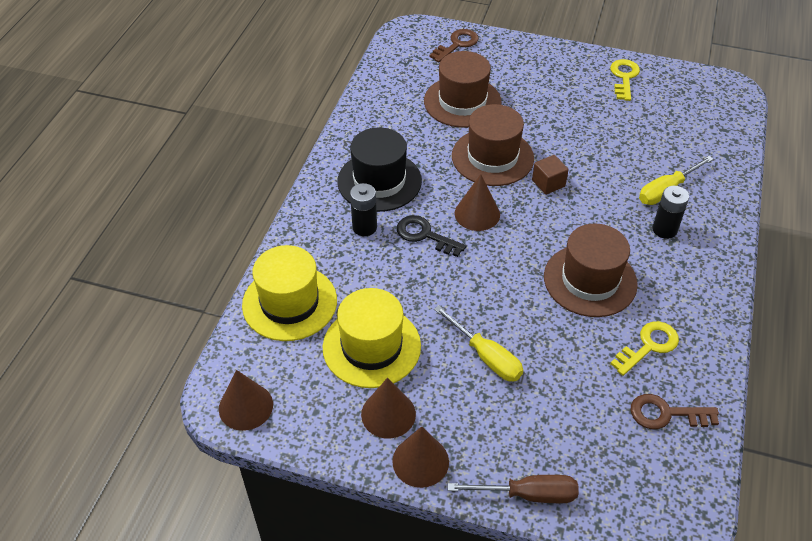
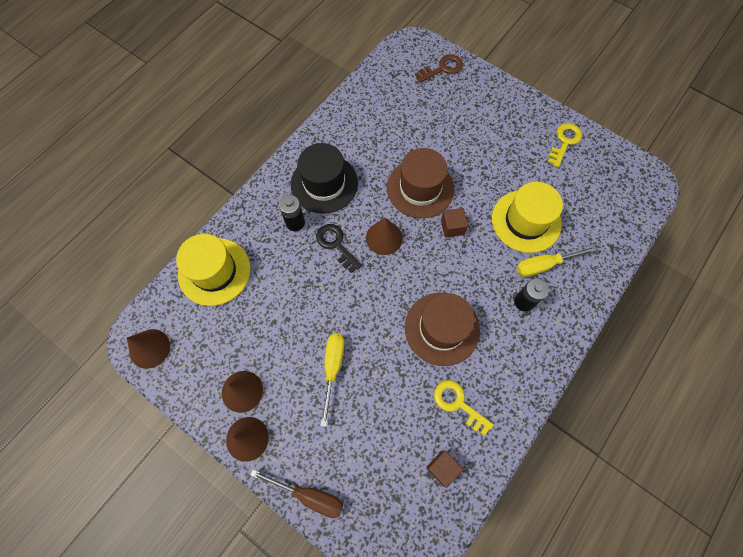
camera: 20 degrees right, 20 degrees up
(371, 346) = (255, 330): yellow hat -> yellow hat (526, 221)
(462, 102) = (421, 127): brown hat -> none
(486, 356) = (332, 368): yellow screwdriver -> yellow screwdriver turned 150 degrees counterclockwise
(648, 346) = (458, 404): yellow key -> yellow key turned 120 degrees counterclockwise
(666, 414) = (442, 468): brown key -> brown cube

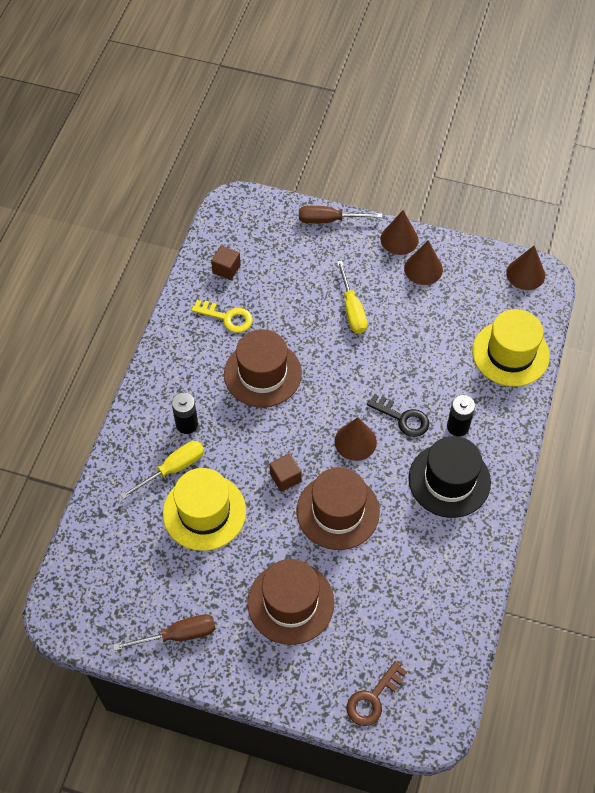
camera: 160 degrees right, 10 degrees down
(478, 138) = (290, 602): none -> brown hat
(564, 142) = (178, 635): yellow key -> brown screwdriver

